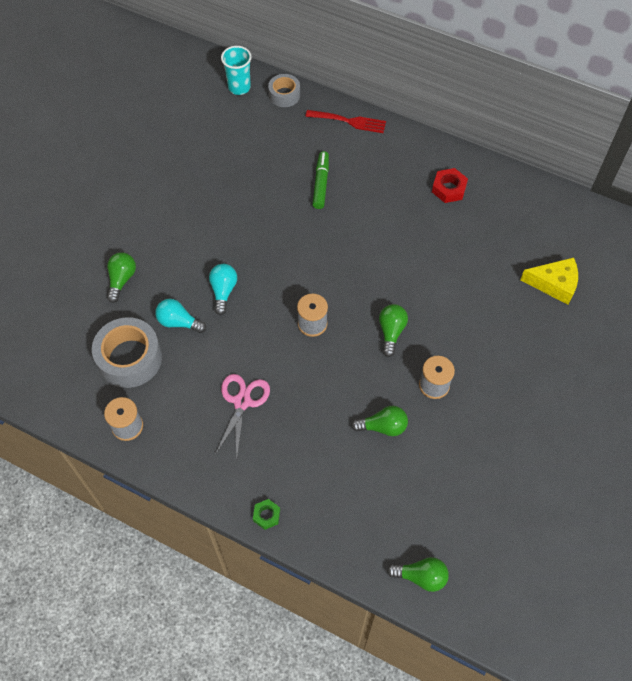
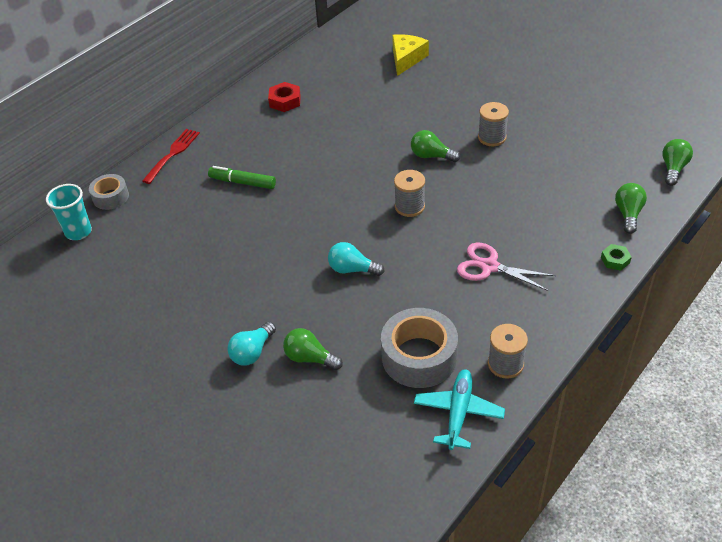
camera: 75 degrees left, 15 degrees down
(74, 395) = (458, 412): none -> turquoise plane
(179, 322) = (382, 310): turquoise light bulb -> turquoise light bulb (252, 352)
(383, 427) = (529, 173): green light bulb -> green light bulb (628, 214)

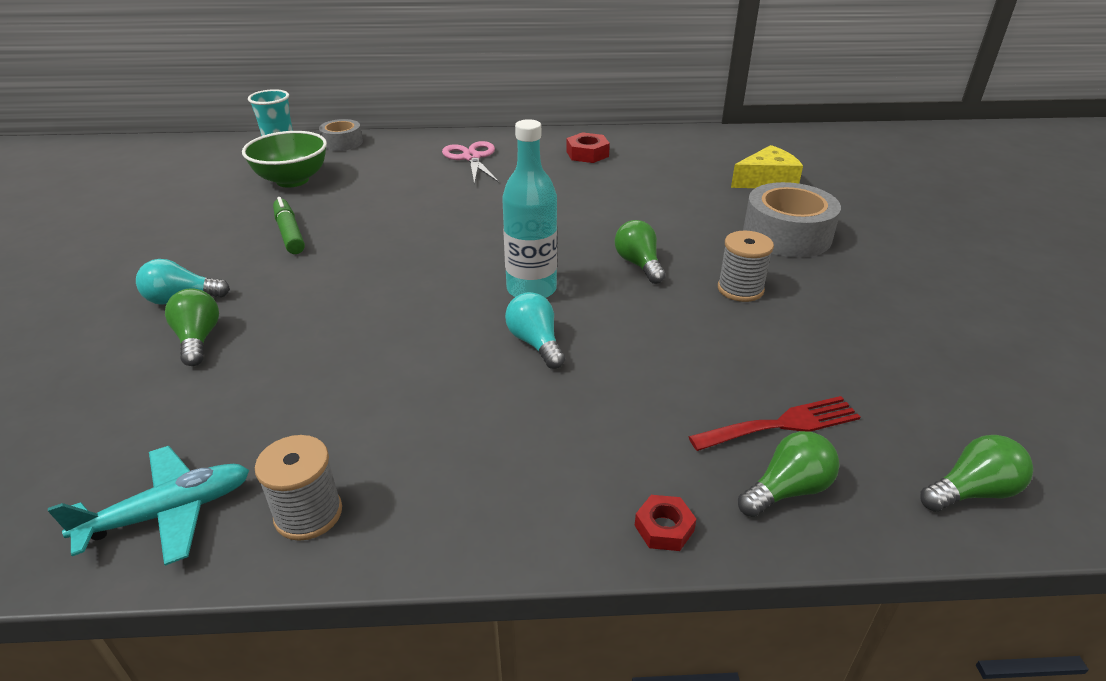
camera: 45 degrees right, 10 degrees down
(142, 245) = (292, 180): none -> green bowl
(173, 154) = (434, 141): red fork -> red fork (782, 424)
(242, 182) = (439, 185): green marker -> green marker (289, 233)
(352, 269) = (377, 300): turquoise light bulb -> turquoise light bulb (535, 343)
(409, 206) = (531, 289): grey spool -> turquoise bottle
(419, 357) = (262, 421): grey tape -> grey tape (787, 235)
(489, 266) = (497, 401): pink scissors -> pink scissors (471, 158)
(615, 260) = (664, 528): green nut -> red nut

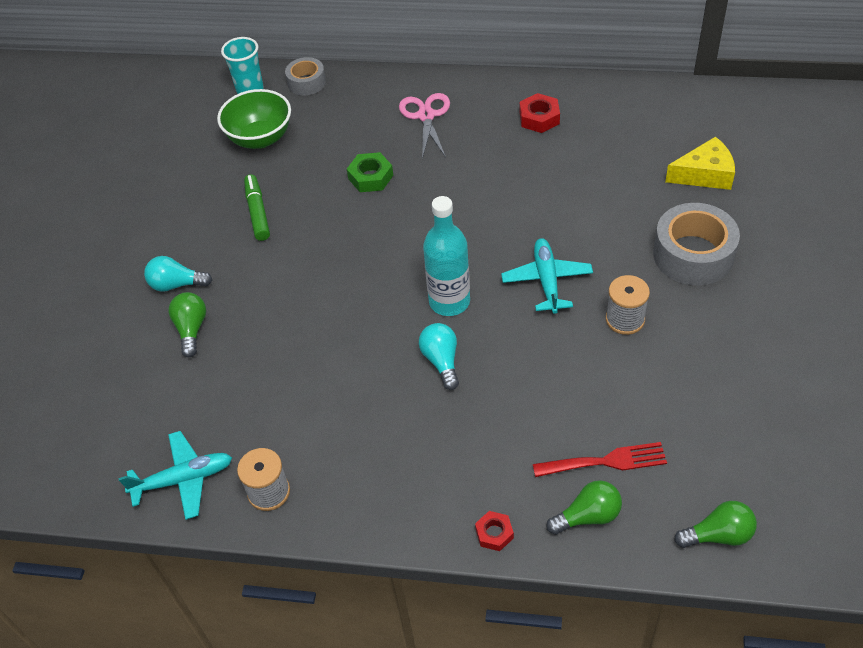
camera: 15 degrees right, 15 degrees up
(419, 200) = (370, 177): none -> green nut
(639, 264) = (547, 280): green light bulb -> turquoise plane

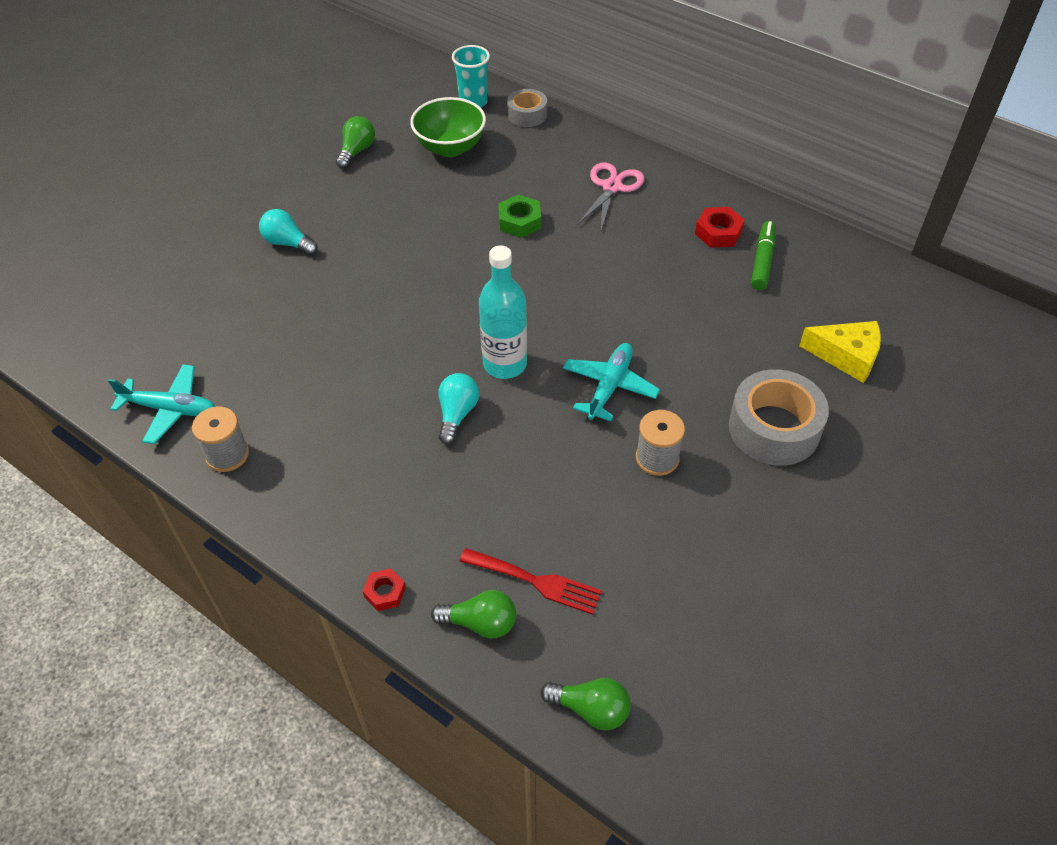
camera: 25 degrees right, 0 degrees up
(191, 329) = (271, 286): green light bulb -> green light bulb (357, 151)
(258, 212) = (399, 211): green marker -> green marker (762, 261)

